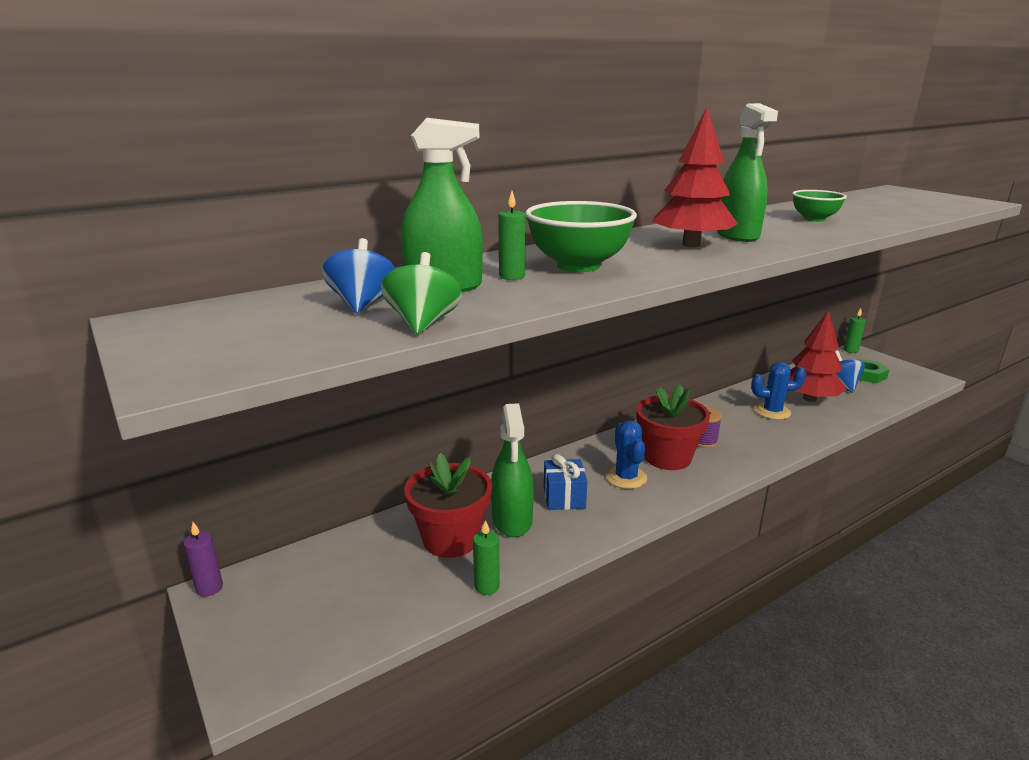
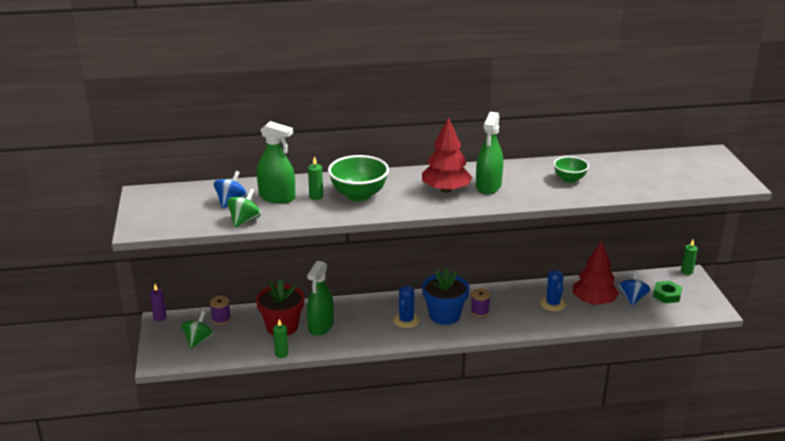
camera: 25 degrees right, 5 degrees up
(313, 610) = (198, 340): none -> green spinning top
(334, 557) = (221, 319): none -> purple spool
(564, 497) = (359, 322): blue gift -> none
(667, 457) = (444, 315): red flower pot -> blue flower pot
(772, 411) = (553, 304): blue cactus -> blue cactus turned 60 degrees clockwise

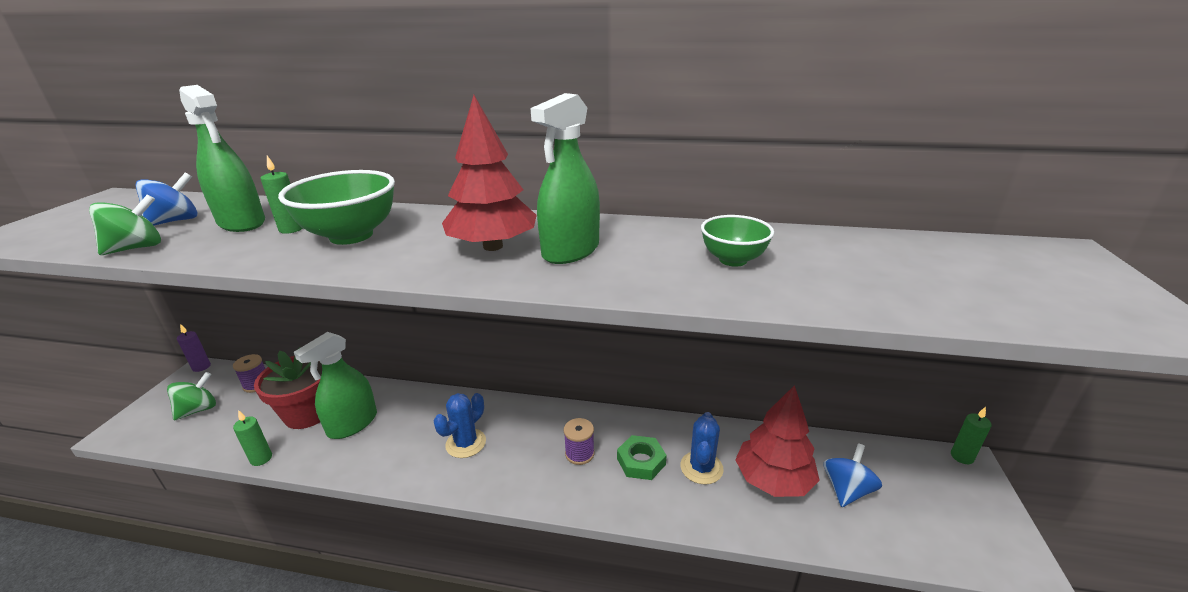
camera: 20 degrees right, 0 degrees up
(444, 315) = (524, 448): blue flower pot -> none
(667, 295) = (915, 499): green nut -> green nut (641, 461)

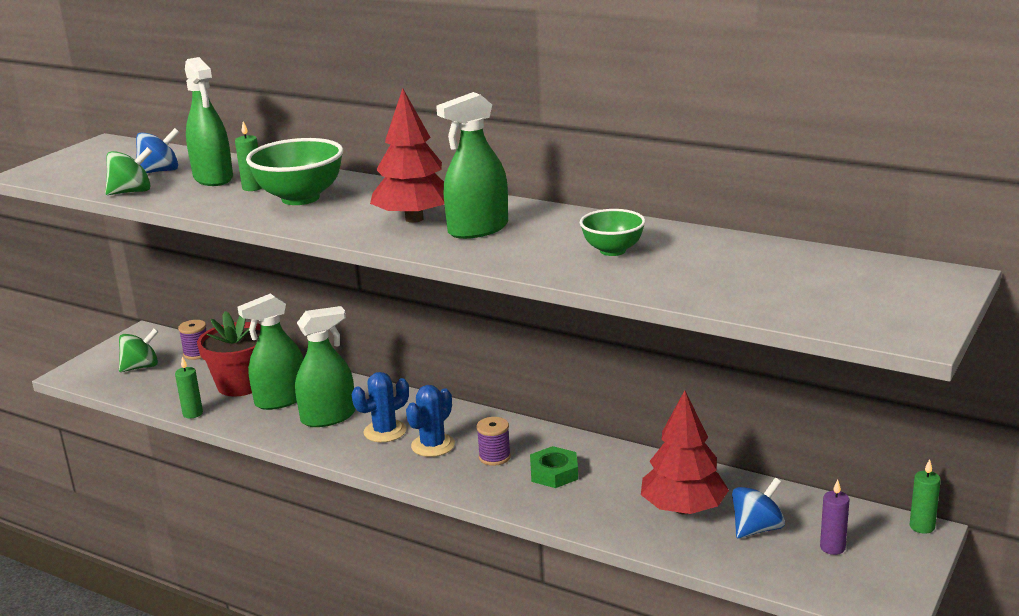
camera: 20 degrees right, 5 degrees down
(201, 367) = (146, 330): purple candle -> purple candle (832, 547)
(405, 436) = (328, 417): none -> green spray bottle
(701, 468) = (614, 487): blue cactus -> blue cactus (433, 445)

